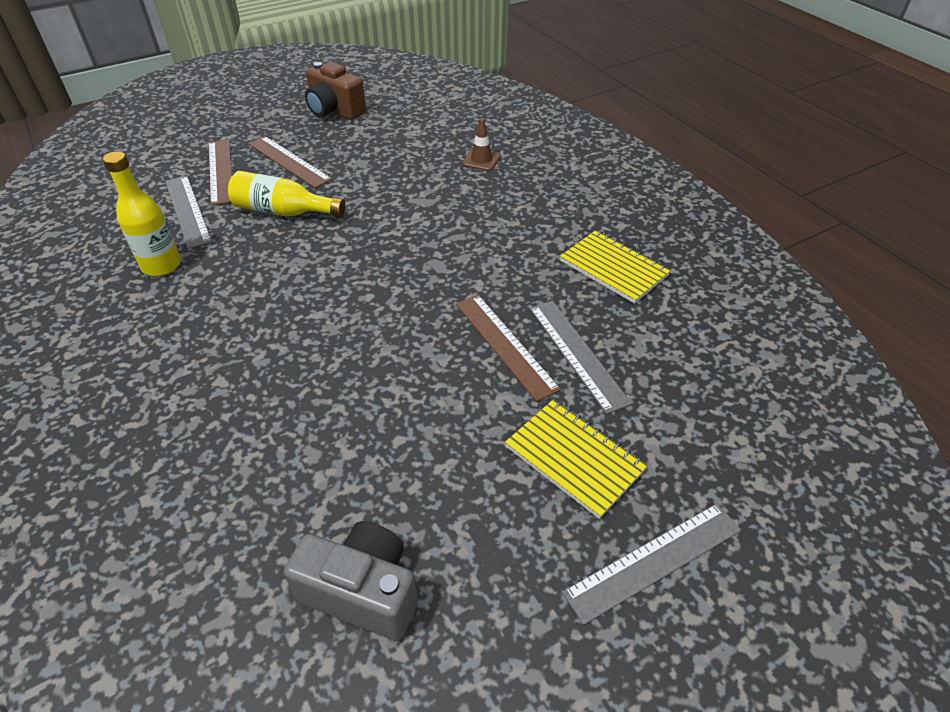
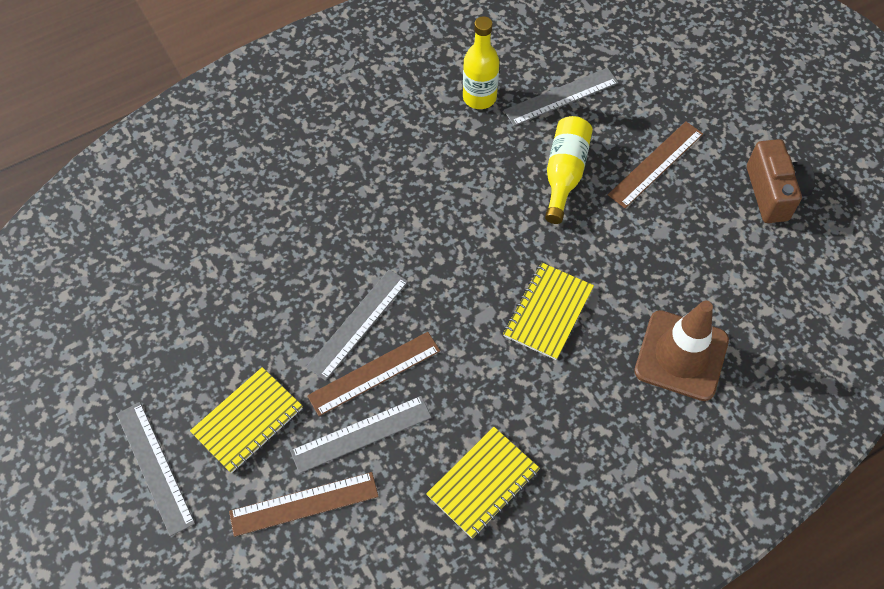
camera: 90 degrees right, 15 degrees up
(221, 171) = (631, 108): brown ruler -> brown ruler (304, 504)
(335, 110) = (773, 193): brown camera -> brown camera turned 135 degrees clockwise
(362, 592) = (158, 282): grey camera -> none
(437, 226) = (548, 312): none -> yellow notebook
(443, 360) = (358, 323): none -> grey ruler
(481, 160) = (681, 355): brown traffic cone -> brown traffic cone, size x2.09

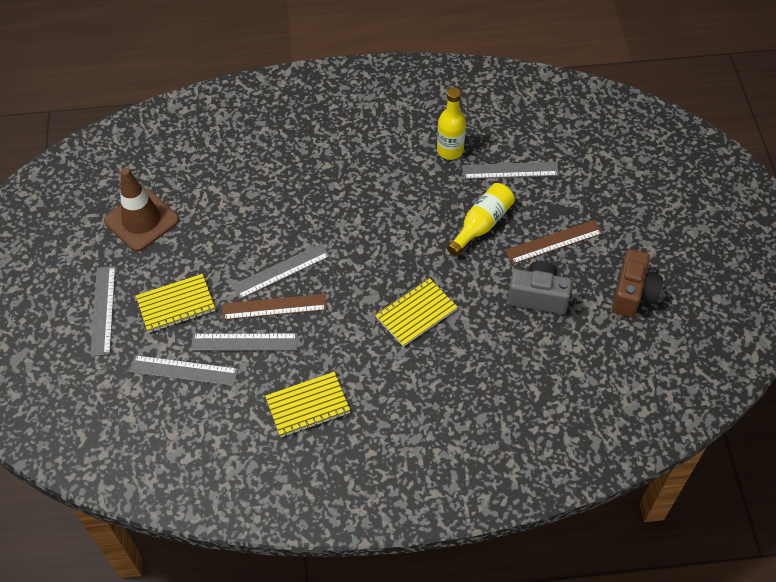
camera: 25 degrees right, 5 degrees down
(304, 504) = (184, 371): brown ruler -> grey ruler
(674, 236) = (538, 296): none -> grey camera
(681, 355) = (495, 379): brown traffic cone -> brown traffic cone (141, 220)

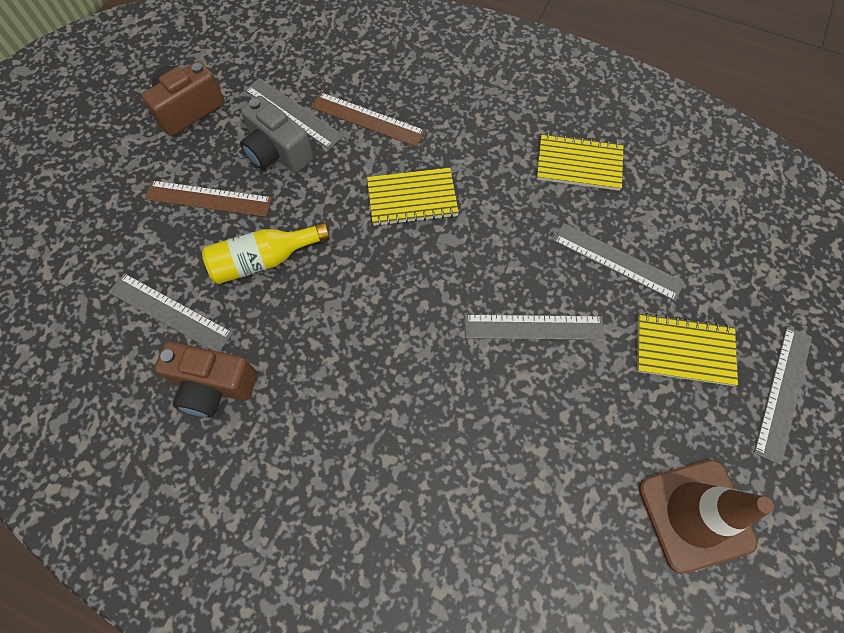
camera: 150 degrees left, 10 degrees up
(184, 371) = (700, 263): grey ruler -> grey ruler (293, 113)
(274, 307) = (564, 285): brown ruler -> brown ruler (367, 119)
(450, 150) = (214, 386): yellow bottle -> brown camera

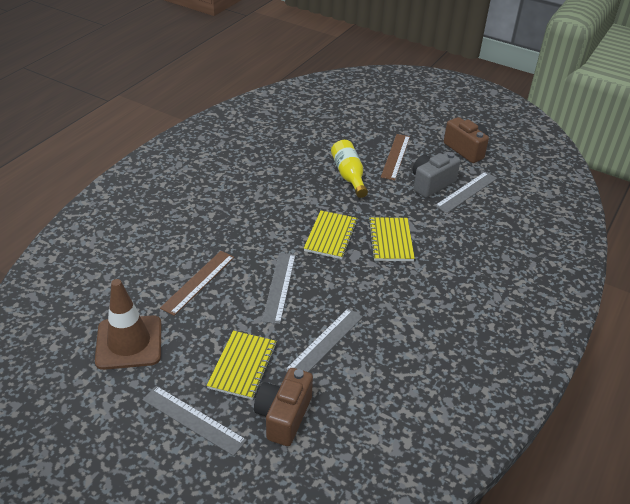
camera: 95 degrees right, 25 degrees down
(170, 312) = (319, 143): grey ruler -> none
(214, 386) = (272, 156): brown camera -> brown camera (283, 416)
(367, 119) = (462, 225): brown ruler -> brown ruler (198, 282)
(579, 164) = (419, 337): yellow notebook -> yellow notebook (330, 236)

